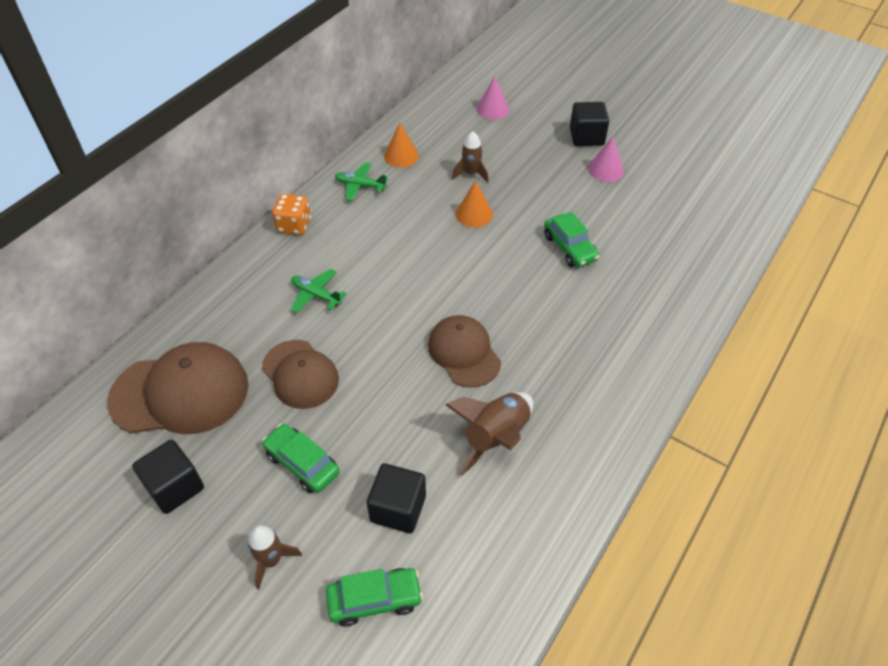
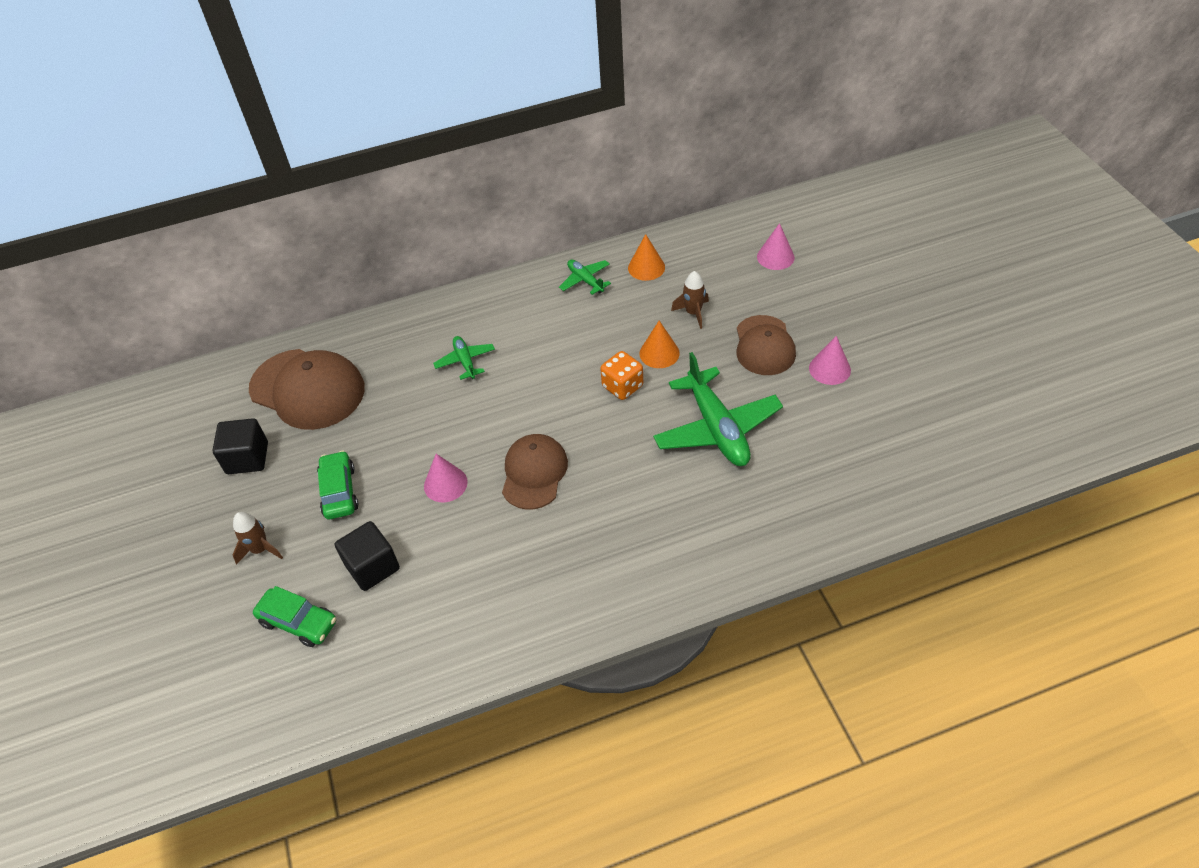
camera: 40 degrees right, 0 degrees up
(294, 226) = (501, 292): orange dice -> orange dice (622, 386)
(300, 374) = (398, 421): brown cap -> brown cap (764, 346)
(396, 402) = (445, 484): none -> pink cone
(496, 437) = (493, 558): brown rocket -> none
(570, 247) = (716, 428): green car -> green plane
(586, 137) = (844, 326): black cube -> none

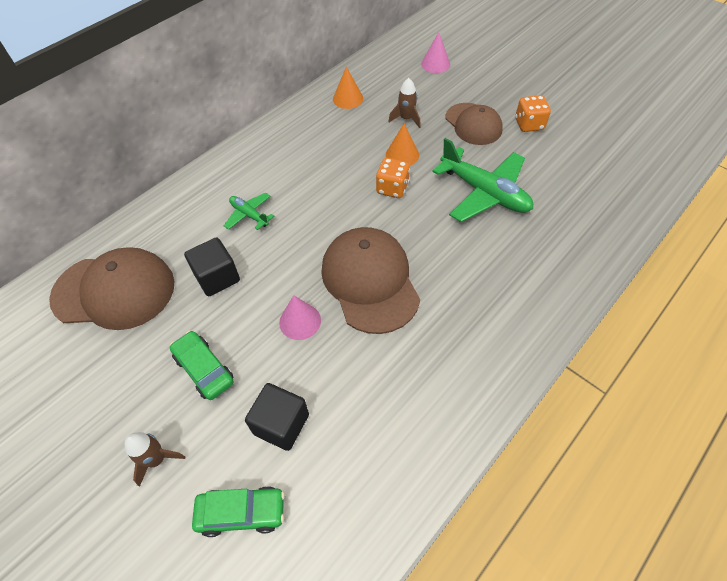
camera: 30 degrees left, 5 degrees up
(247, 458) = (89, 377): black cube -> black cube (217, 277)
(534, 473) = (370, 281): brown cap -> brown cap, size x1.53
(585, 280) = (307, 122): green plane -> none
(829, 369) = (529, 124): pink cone -> orange dice

